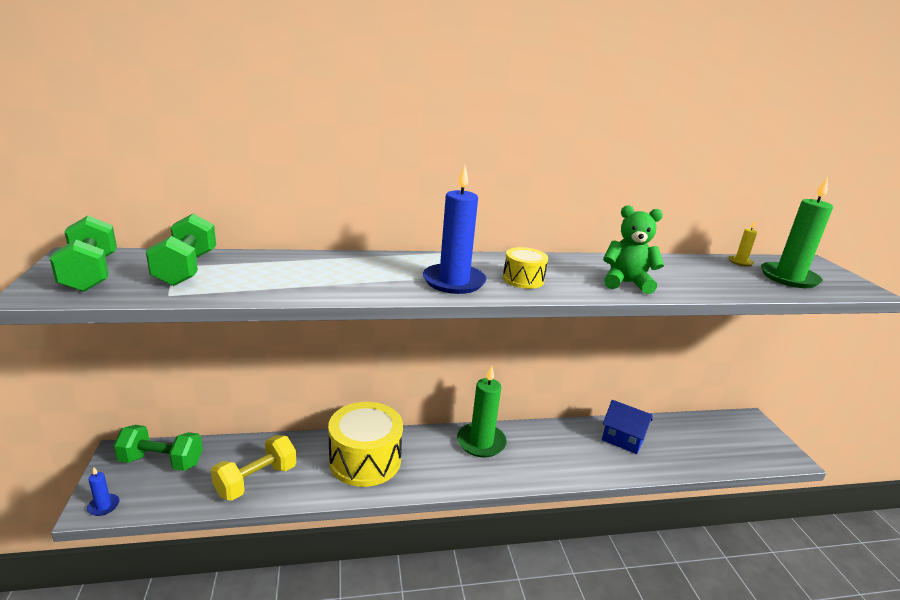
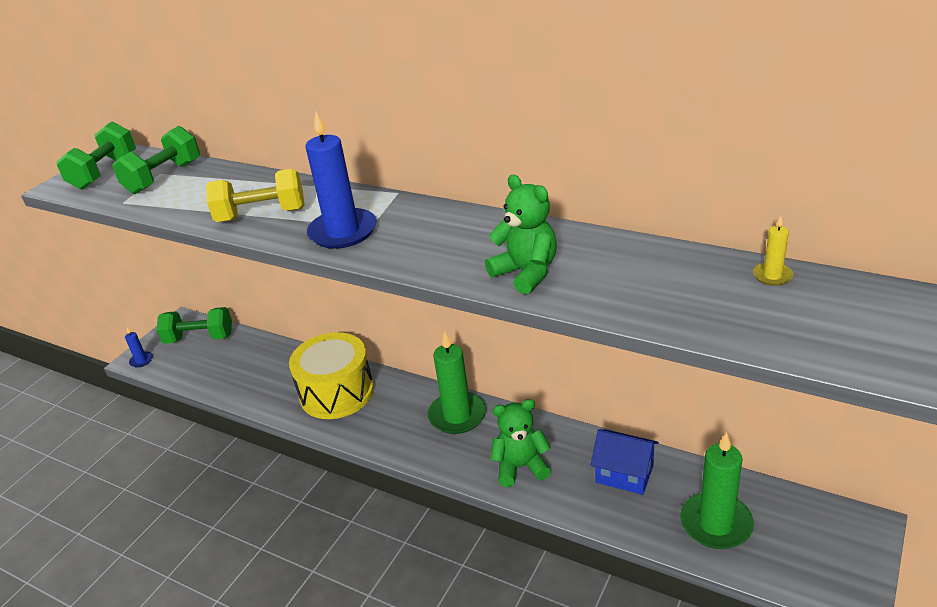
camera: 45 degrees right, 10 degrees up
(161, 462) = (199, 338): green dumbbell -> green dumbbell turned 45 degrees counterclockwise
(256, 480) = (243, 378): yellow dumbbell -> yellow dumbbell (261, 215)
(523, 279) = (415, 243): yellow drum -> none
(562, 459) = (520, 467): none -> green teddy bear
(623, 439) = (624, 474): blue house -> blue house turned 45 degrees counterclockwise
(789, 278) = (803, 319): green candle -> green candle (716, 524)

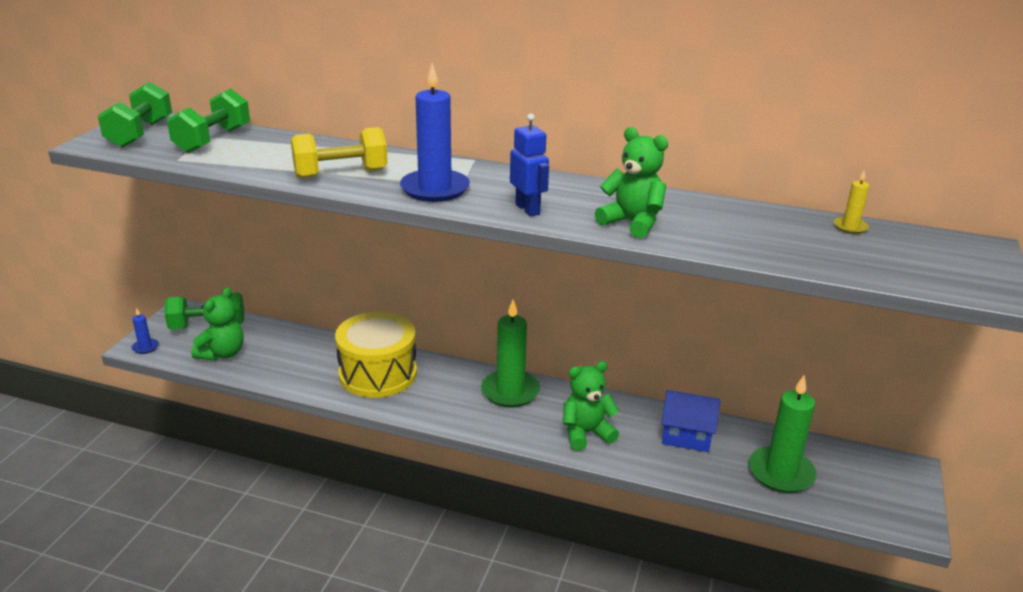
camera: 15 degrees left, 5 degrees down
(204, 368) = (222, 353): none -> green teddy bear
(424, 256) = (528, 209): none -> blue robot

